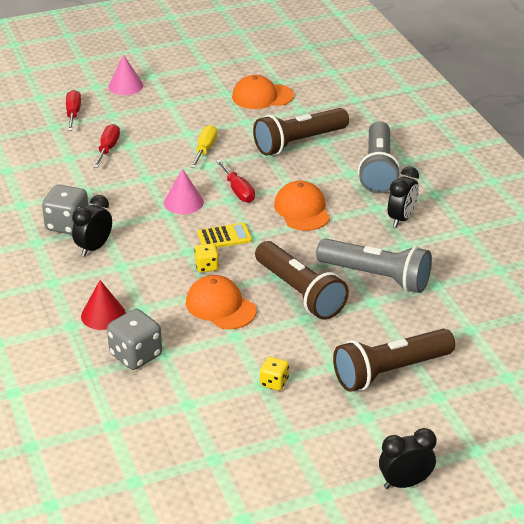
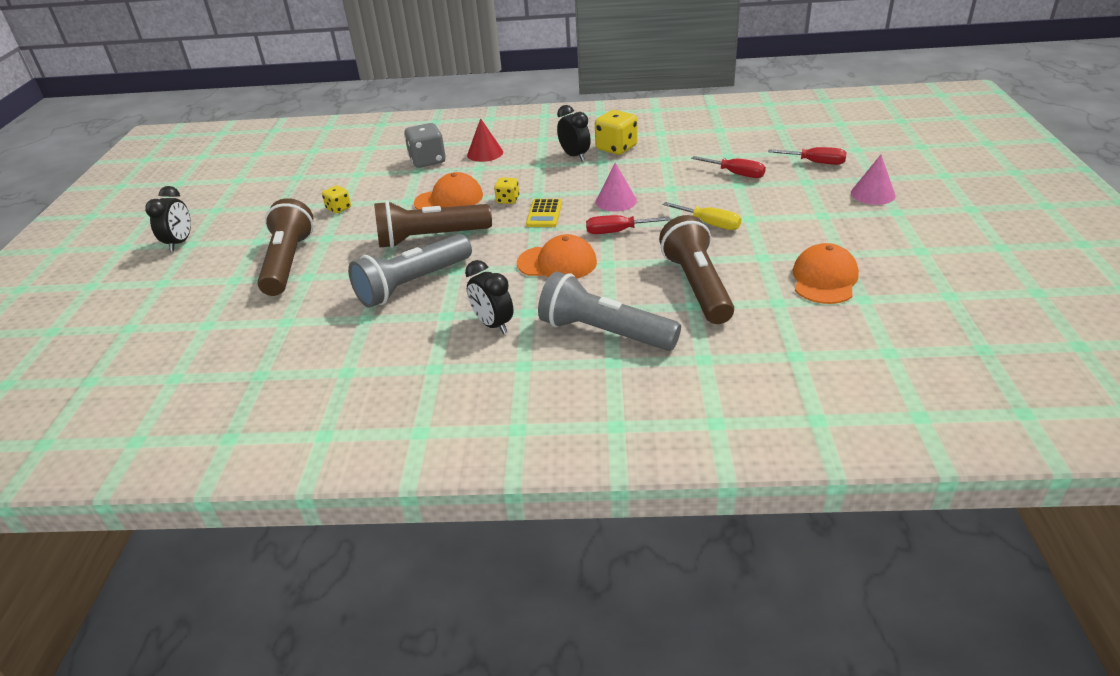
camera: 115 degrees right, 0 degrees up
(67, 225) = (616, 148): grey dice -> yellow dice

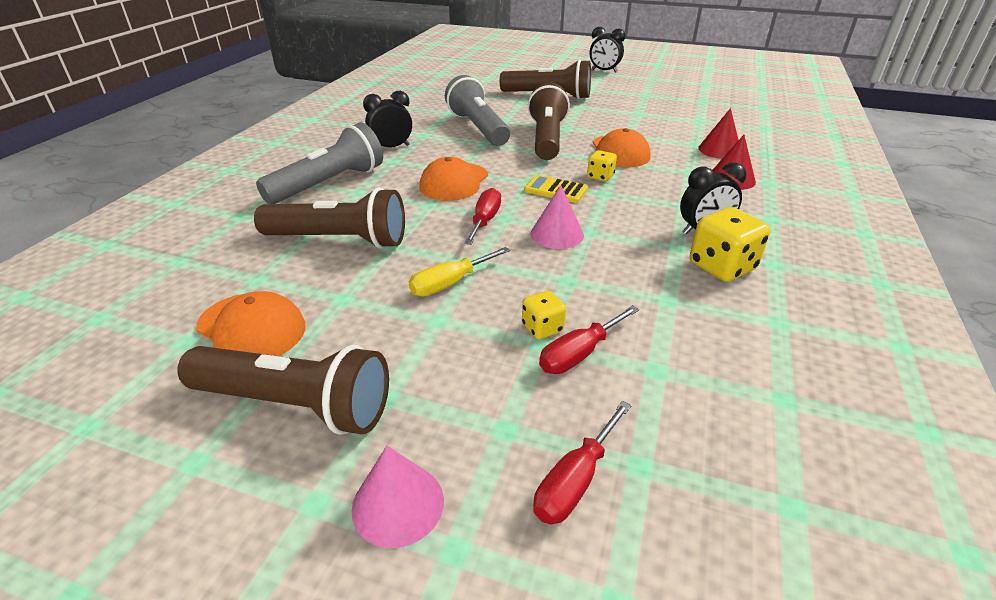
camera: 105 degrees right, 0 degrees up
(339, 208) = (628, 112): yellow dice -> yellow dice (542, 328)
(427, 161) = (719, 150): grey dice -> red cone
(858, 238) = (295, 404): none -> brown flashlight

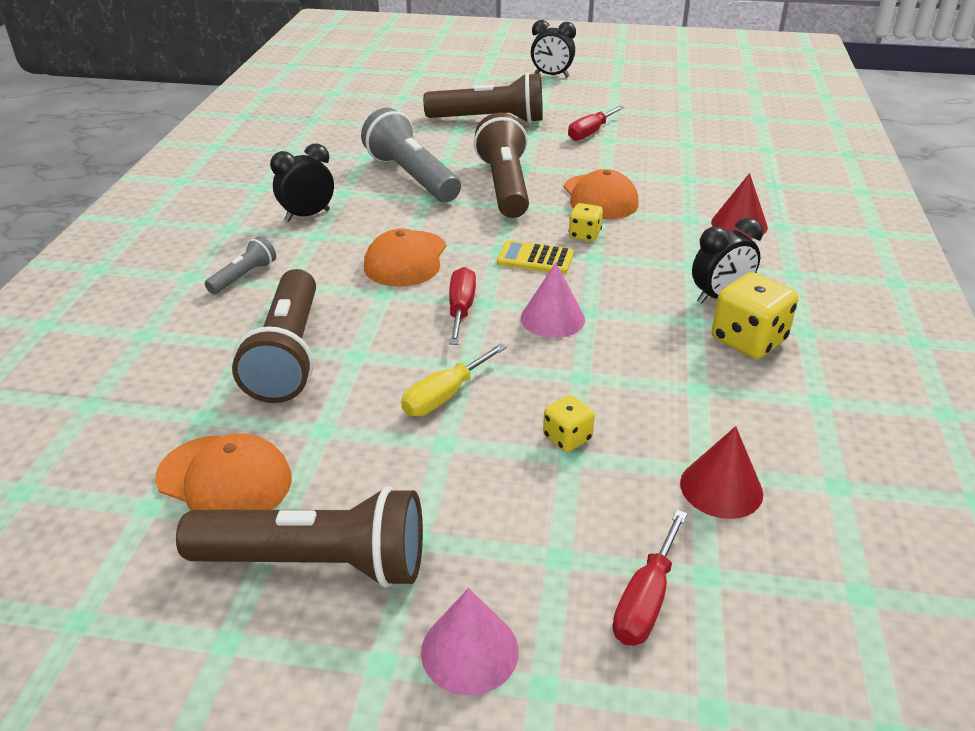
camera: 10 degrees left, 0 degrees up
(328, 184) = (243, 276): grey flashlight -> grey flashlight, size x0.48
(339, 240) = (288, 354): brown flashlight -> brown flashlight turned 90 degrees clockwise
(579, 354) = (615, 463): red screwdriver -> red screwdriver (590, 133)
(719, 150) = (718, 185): red cone -> red cone (721, 488)

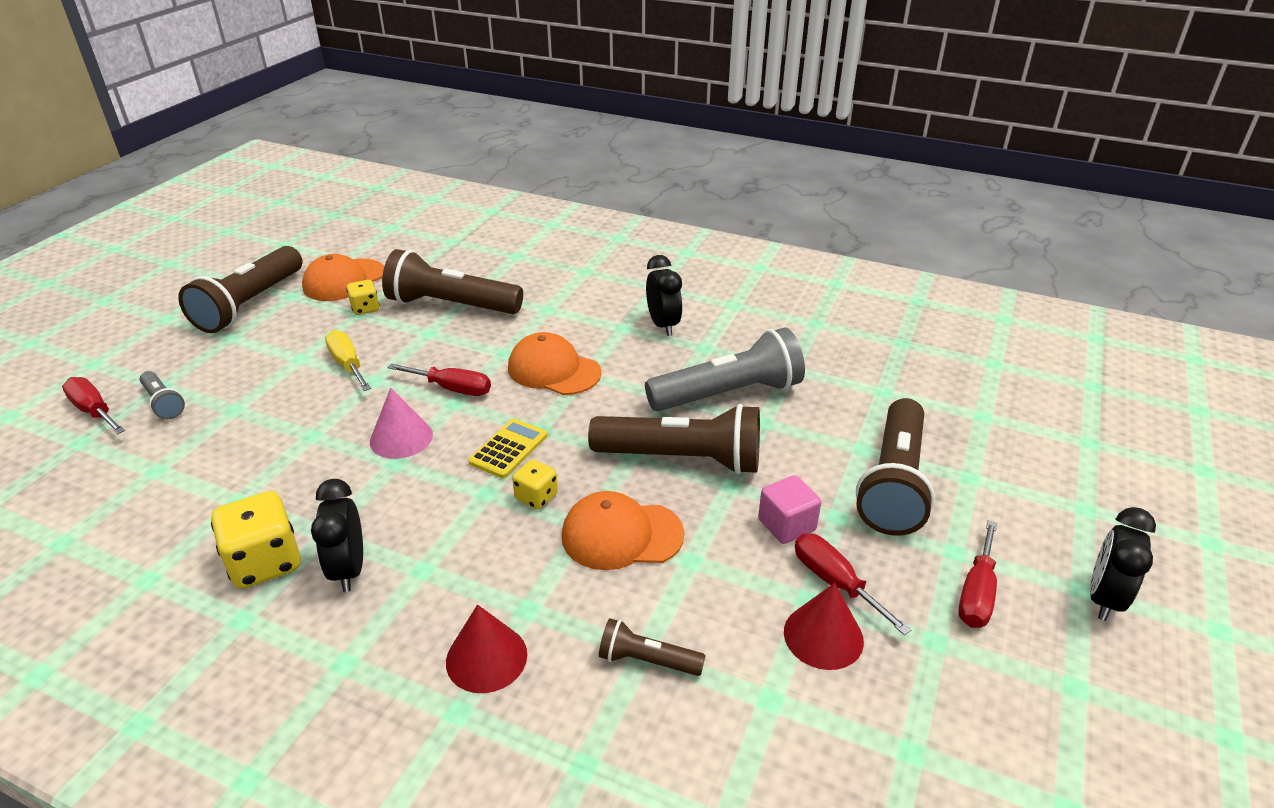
camera: 105 degrees right, 0 degrees up
(243, 276) = (571, 292): grey flashlight -> grey flashlight (163, 403)
(469, 651) = (140, 344): pink cone -> none
(551, 147) = (786, 525): none -> pink cube
(567, 438) = (252, 412): yellow dice -> yellow dice (365, 308)
(570, 100) = (976, 593): none -> red screwdriver
(693, 176) = (647, 660): none -> brown flashlight
(721, 488) = (130, 474): red cone -> red cone (823, 636)

